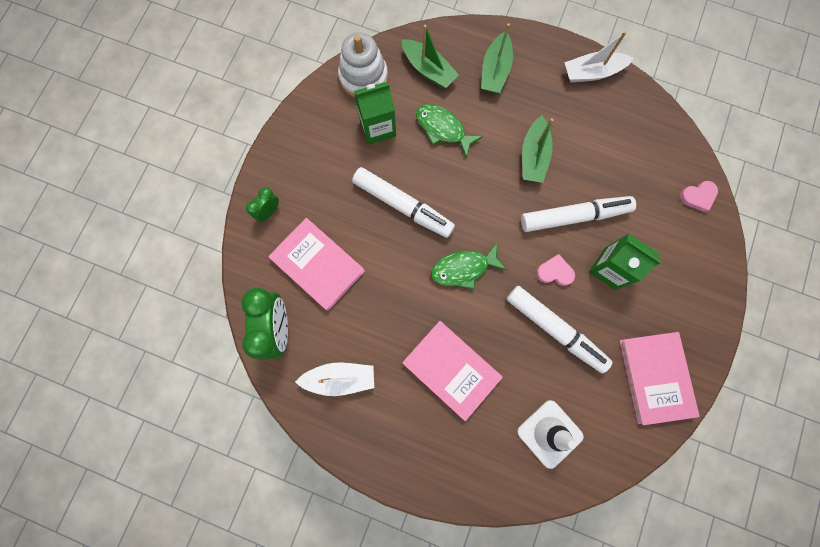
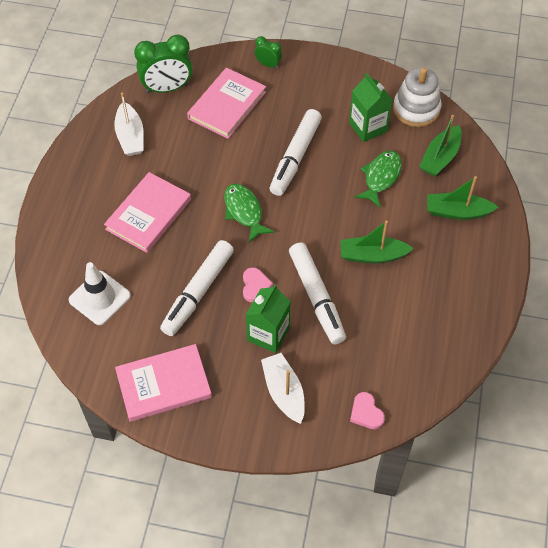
camera: 80 degrees right, 20 degrees down
(592, 73) = (483, 299): white boat -> white boat (284, 392)

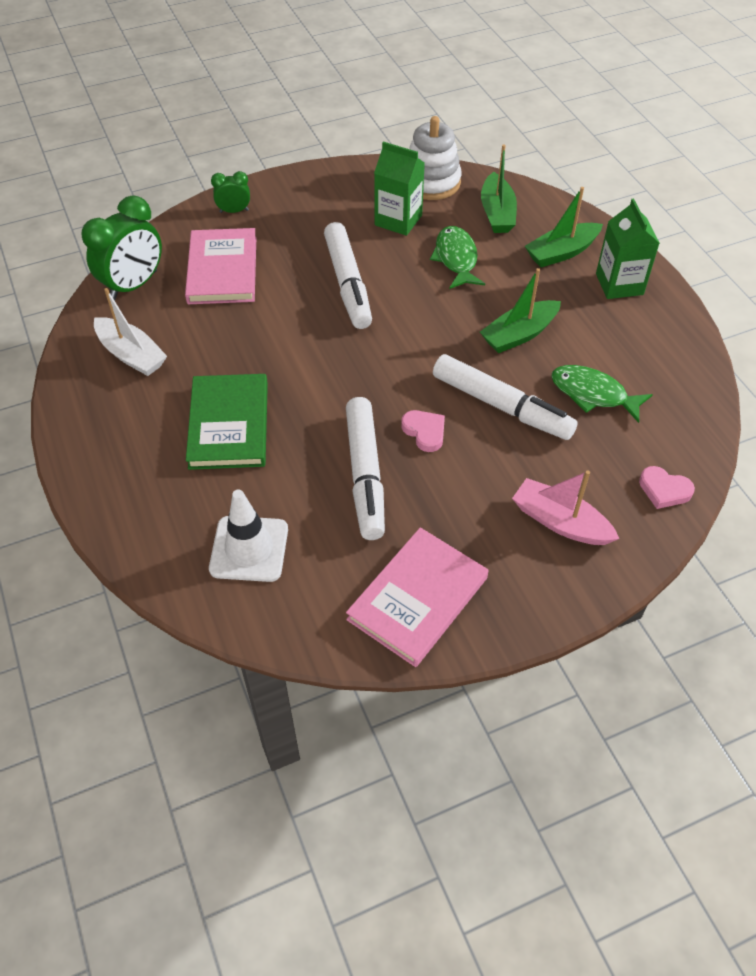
camera: 35 degrees left, 5 degrees down
(148, 214) = (229, 425): pink book -> green book
(244, 212) = (341, 364): green fish -> green fish (593, 394)
(268, 334) = (486, 472): green carton -> green carton (619, 284)
(284, 392) = (560, 522): white boat -> pink boat

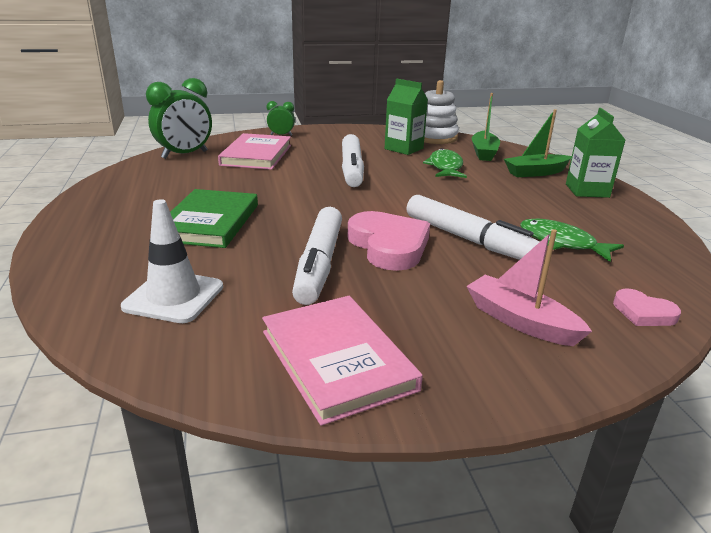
camera: 10 degrees right, 25 degrees down
(131, 355) = (156, 182): white boat -> none
(418, 599) = (337, 360): pink book -> pink book turned 75 degrees counterclockwise
(424, 432) = (388, 246): pink heart -> pink heart, size x1.92
(519, 334) = (493, 205): green boat -> none

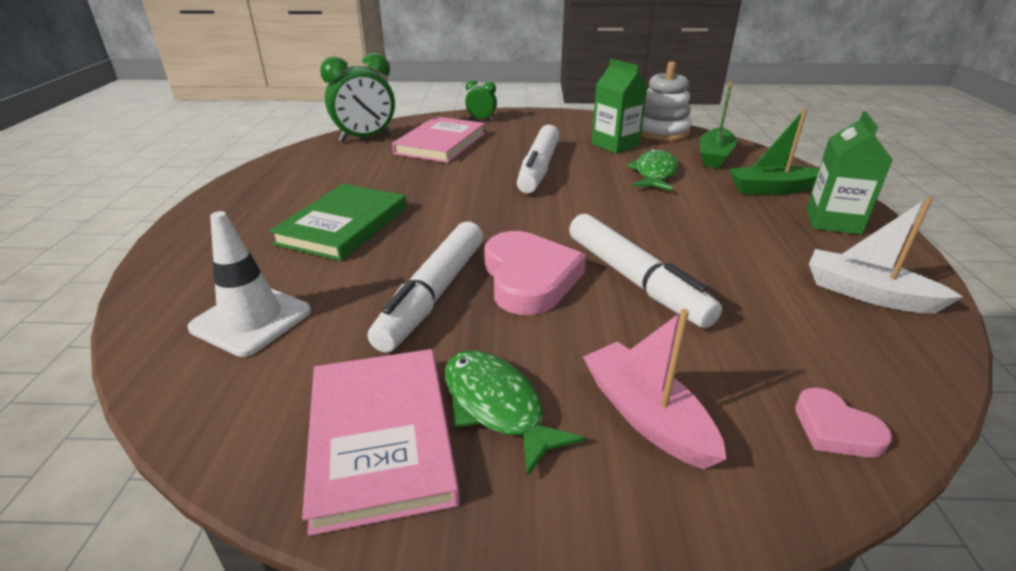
camera: 15 degrees right, 5 degrees up
(561, 243) = (760, 298): green fish -> green fish (496, 407)
(629, 233) = (867, 294): none -> white boat

